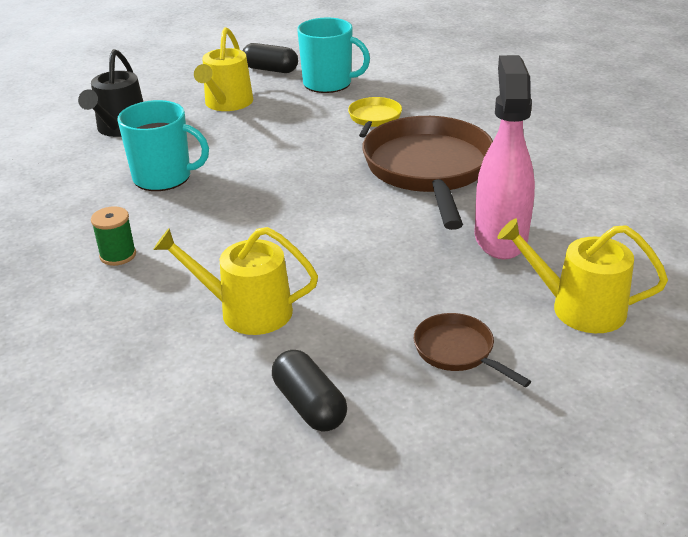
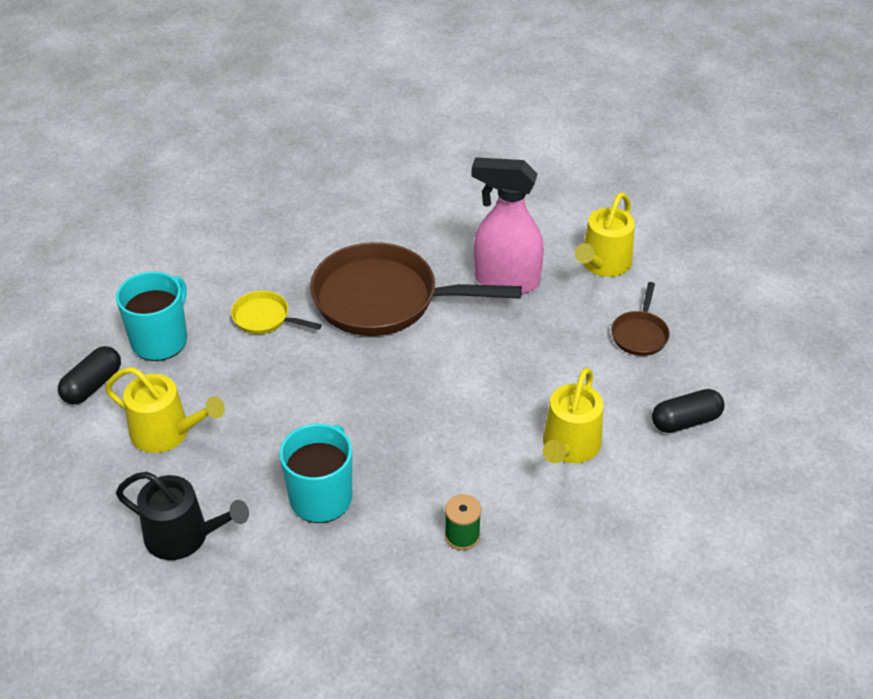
camera: 80 degrees left, 10 degrees up
(458, 351) = (640, 334): brown pan -> brown pan turned 45 degrees counterclockwise

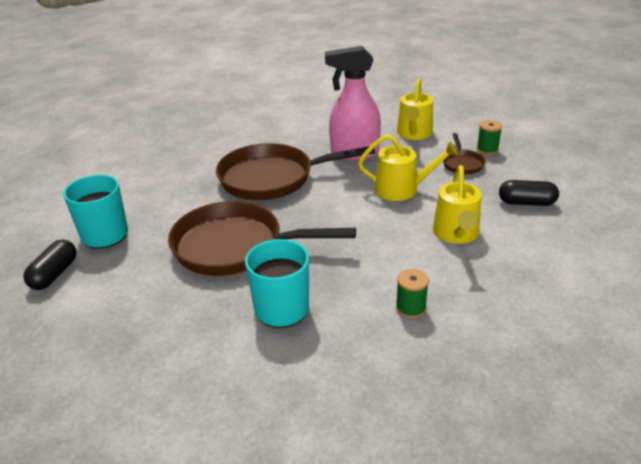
camera: 15 degrees left, 10 degrees down
(166, 432) = (130, 293): yellow watering can -> yellow watering can (402, 189)
(184, 536) = (171, 365): black watering can -> none
(265, 318) = (186, 205): yellow pan -> none
(301, 397) = (235, 246): none -> brown pan
(685, 421) = (526, 203): black capsule -> black capsule turned 45 degrees clockwise
(687, 318) = (487, 150): none -> green spool

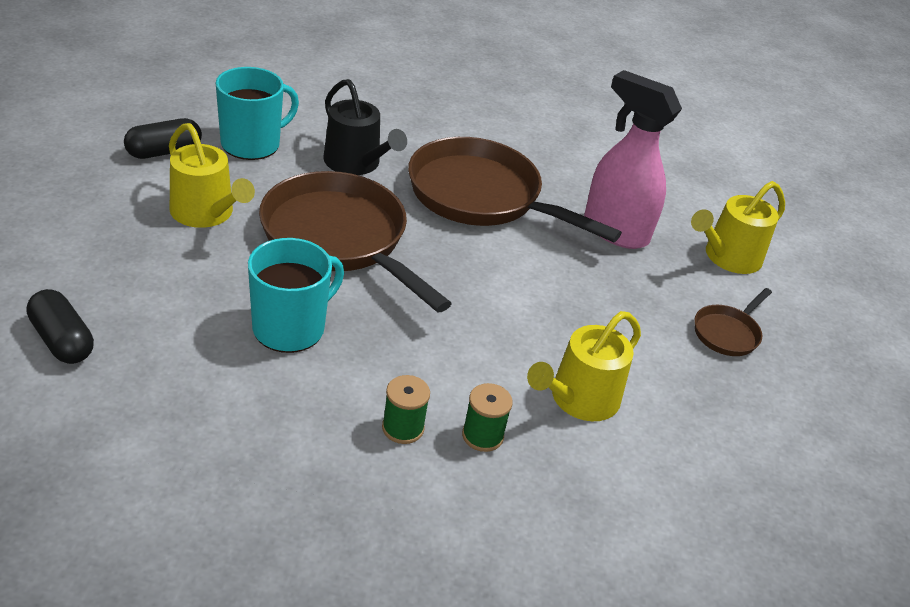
camera: 35 degrees right, 5 degrees up
(183, 205) = (356, 163): none -> black watering can
(402, 189) = (601, 308): yellow watering can -> yellow watering can (206, 213)
(487, 150) = (791, 340): green spool -> green spool (482, 436)
(526, 203) = (728, 434): black capsule -> black capsule (62, 340)

